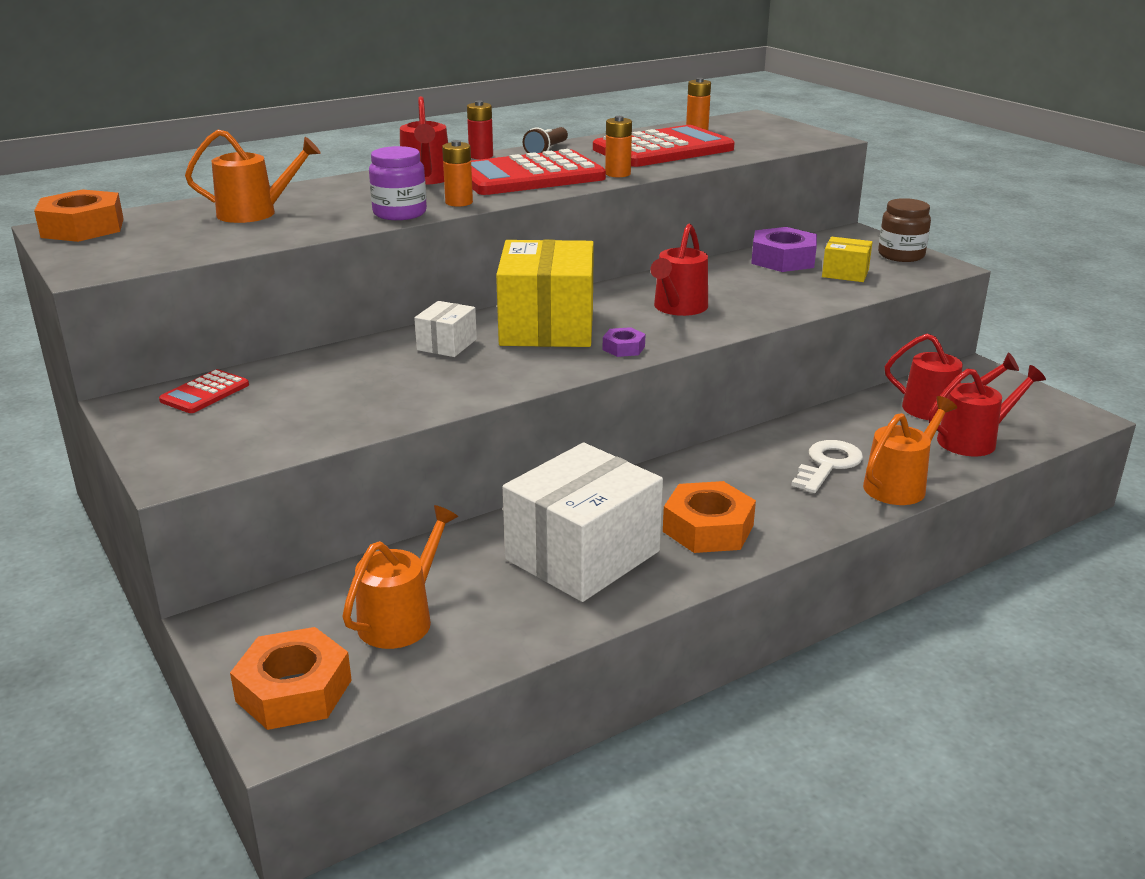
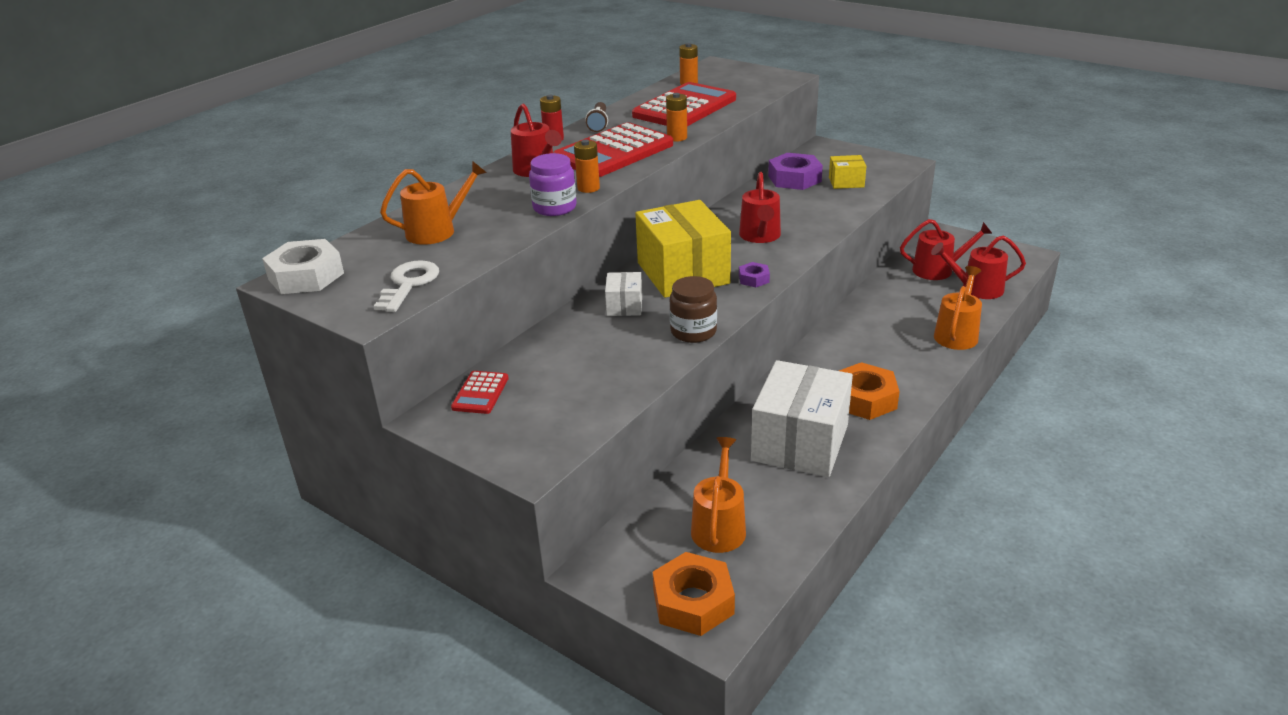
camera: 20 degrees left, 5 degrees up
(83, 228) = (306, 276): orange nut -> white nut
(828, 465) = (902, 330): white key -> white key (409, 284)
(901, 255) = (869, 159): brown jar -> brown jar (693, 332)
(973, 441) = (976, 289): red watering can -> red watering can turned 135 degrees counterclockwise

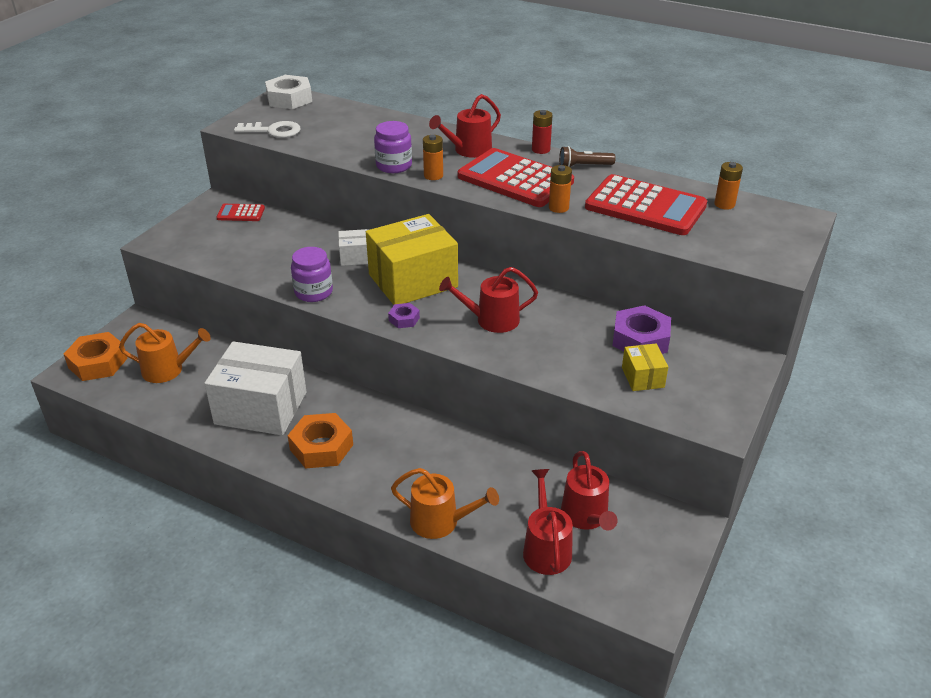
camera: 80 degrees right, 5 degrees up
(437, 231) = (353, 128): orange watering can -> none
(693, 332) = (313, 292): brown jar -> purple jar

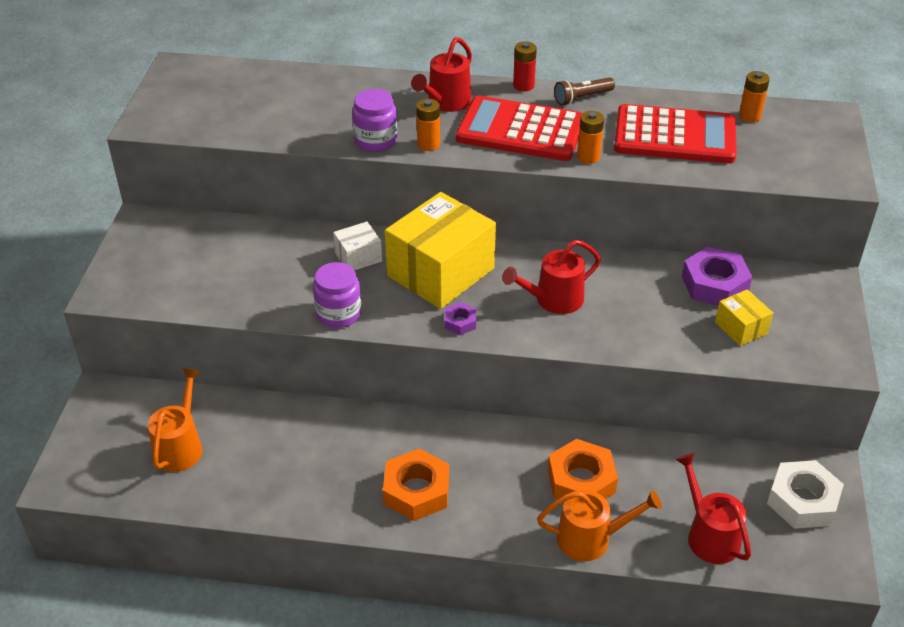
camera: 20 degrees left, 5 degrees up
(98, 363) = (87, 461): orange nut -> orange nut (581, 481)
(168, 370) = (180, 446): orange watering can -> orange watering can turned 60 degrees counterclockwise
(241, 213) = (184, 230): red calculator -> none
(261, 408) = (320, 464): white box -> none
(273, 131) = (200, 122): white key -> none
(289, 99) = (188, 72): white nut -> white nut (802, 501)
(586, 517) = (729, 489): red watering can -> none

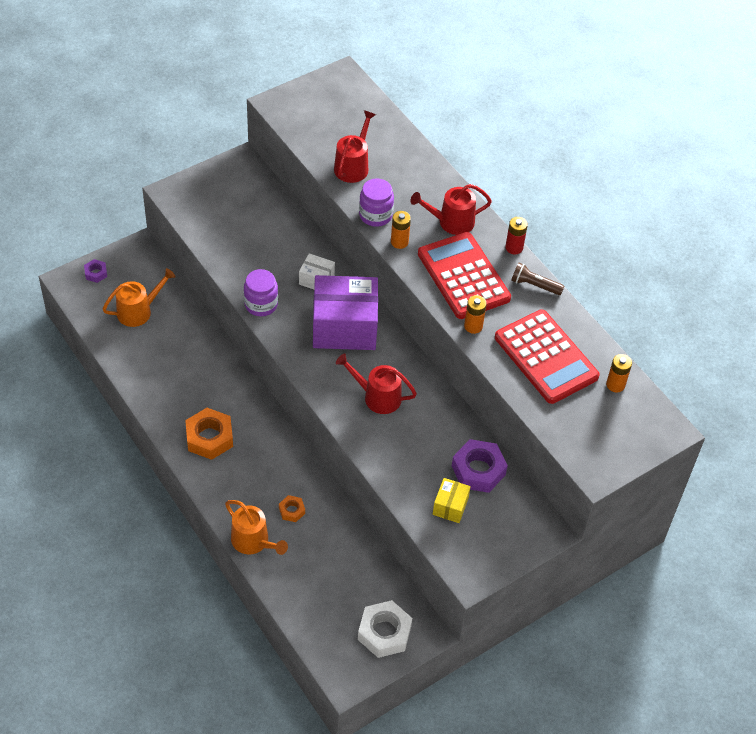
camera: 45 degrees right, 10 degrees up
(440, 272) = (344, 327): yellow box -> purple box
(460, 322) = (311, 364): purple nut -> purple nut (96, 273)
(581, 481) = (292, 510): orange nut -> orange nut, size x0.51
(709, 535) = (311, 599): red watering can -> red watering can (353, 166)

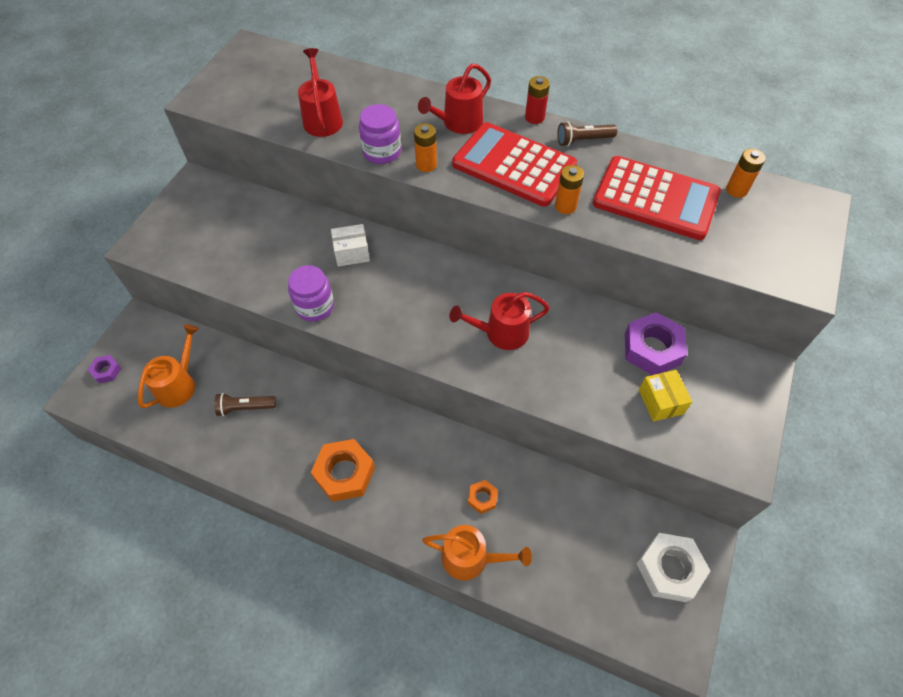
camera: 30 degrees left, 5 degrees up
(173, 354) = (245, 407): none -> brown flashlight
(344, 327) = (414, 283): purple box -> none

